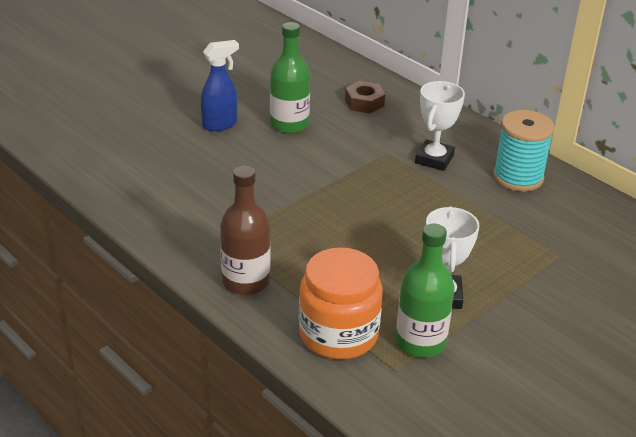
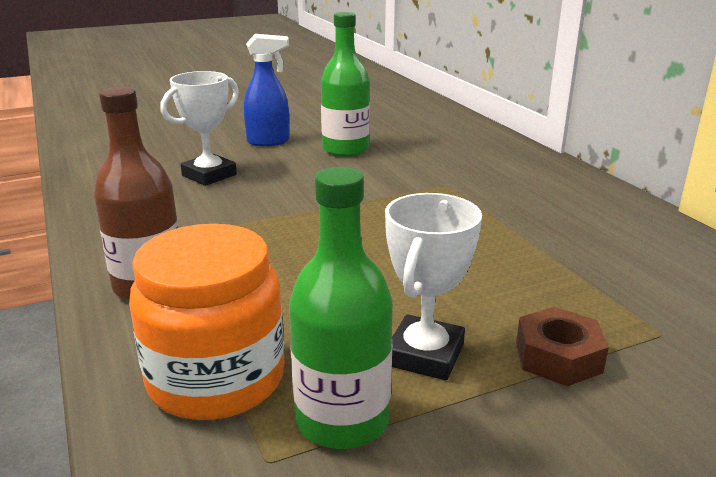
camera: 20 degrees right, 10 degrees down
(364, 103) = (447, 142): brown nut -> brown nut (558, 357)
(434, 159) = (506, 197): white trophy -> white trophy (209, 175)
(518, 177) = (620, 229): turquoise spool -> none

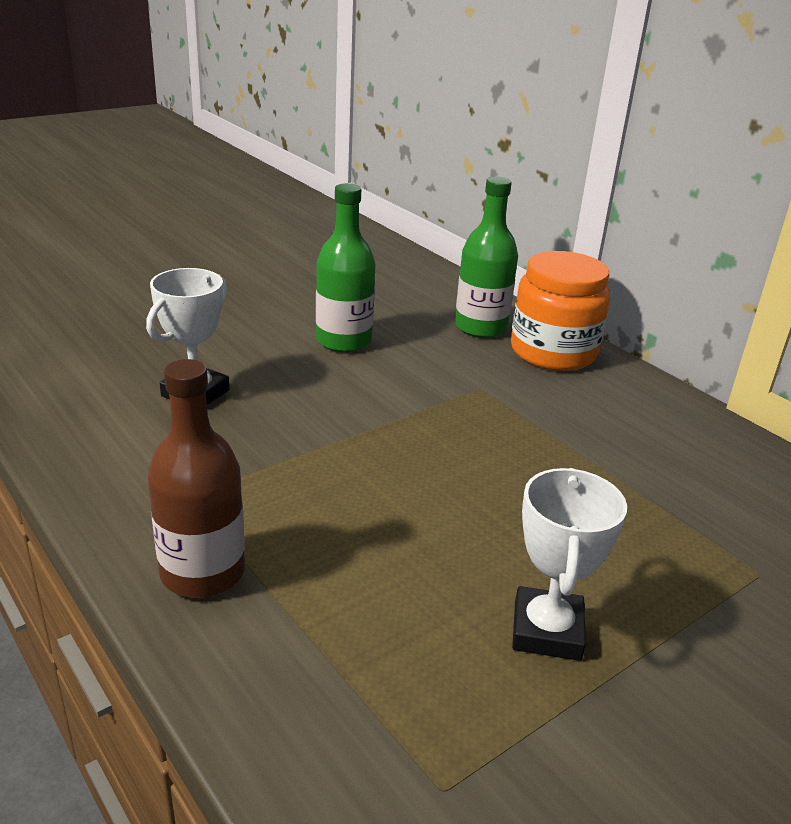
camera: 15 degrees left, 5 degrees up
(216, 378) = (342, 693): orange jar -> orange jar (553, 352)
(269, 142) = (245, 333): blue spray bottle -> none
(342, 420) = (497, 726): green bottle -> green bottle (481, 327)
(558, 357) = (675, 615): brown nut -> none

